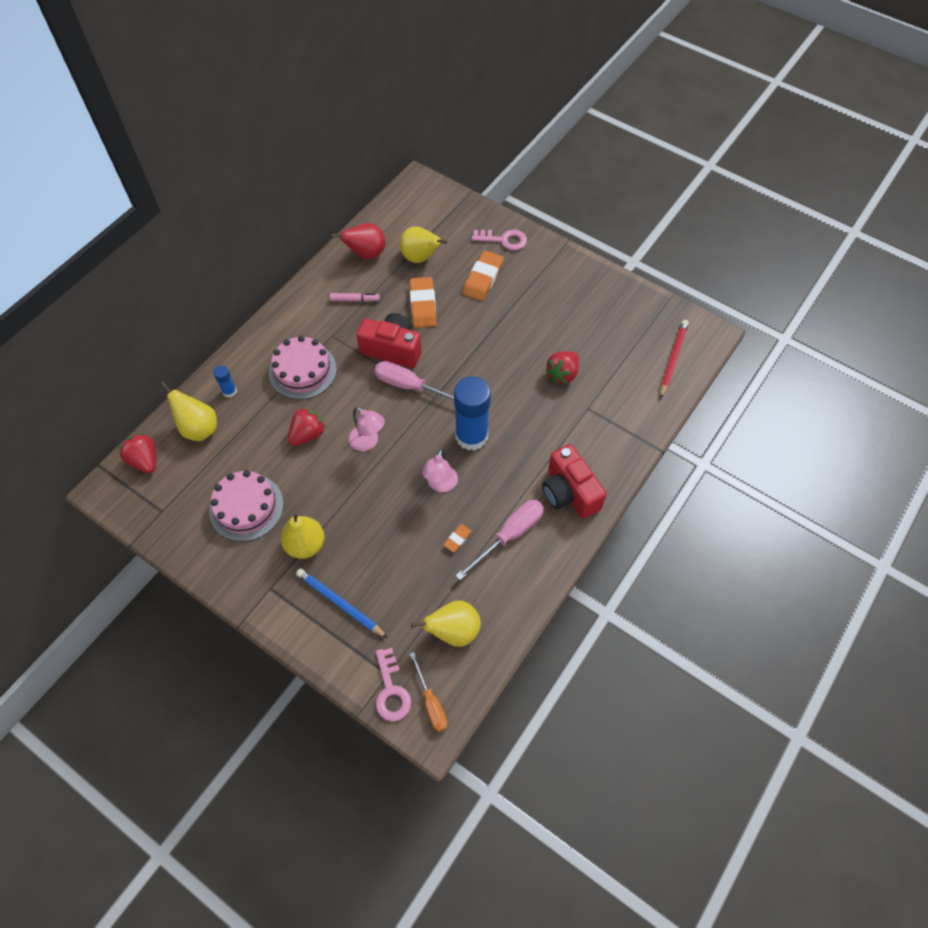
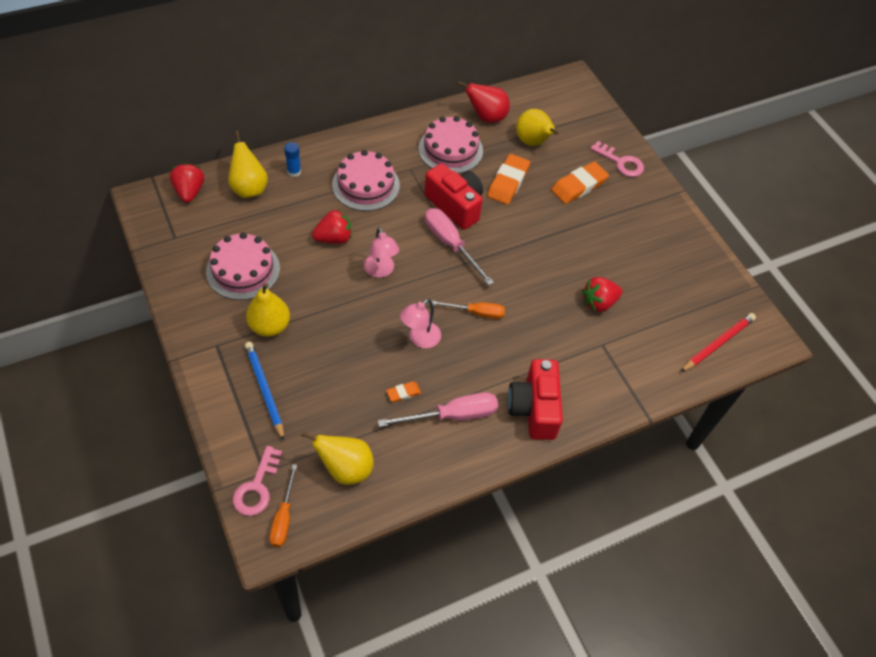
camera: 25 degrees right, 5 degrees down
(355, 300) = (450, 149): pink marker -> pink cake
(471, 436) = (476, 313): blue glue stick -> orange screwdriver

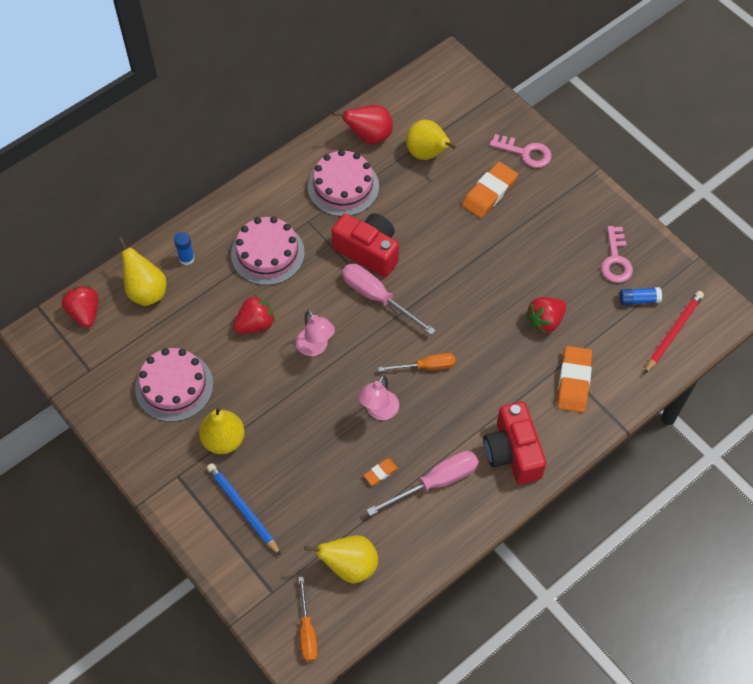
camera: 10 degrees left, 5 degrees up
(257, 487) = (271, 609): pink key -> pink key (616, 260)
(508, 182) = (415, 208): orange eraser -> orange eraser (573, 381)
(692, 307) = (639, 300): none -> blue glue stick

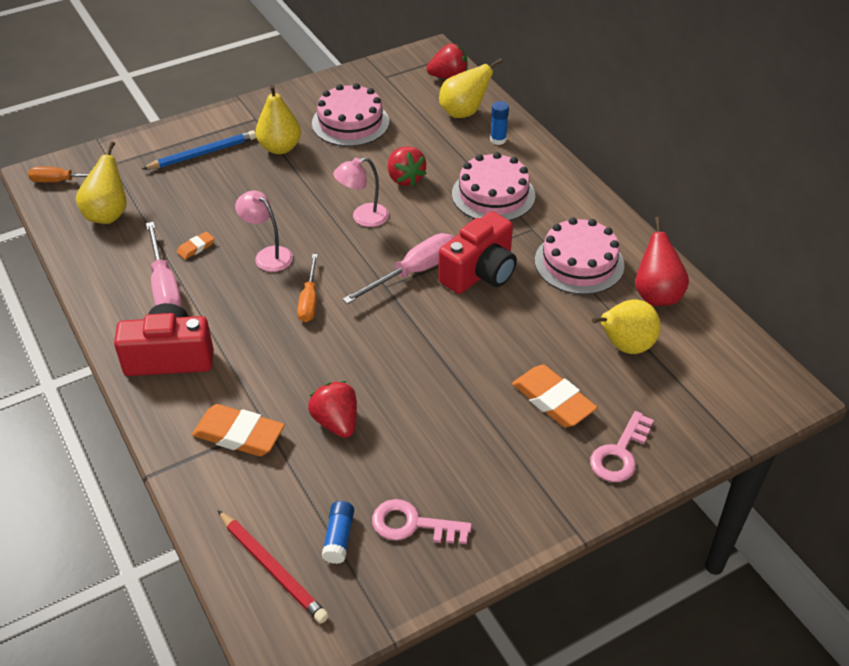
camera: 100 degrees right, 15 degrees down
(380, 473) = (196, 247): orange eraser -> orange eraser turned 75 degrees clockwise

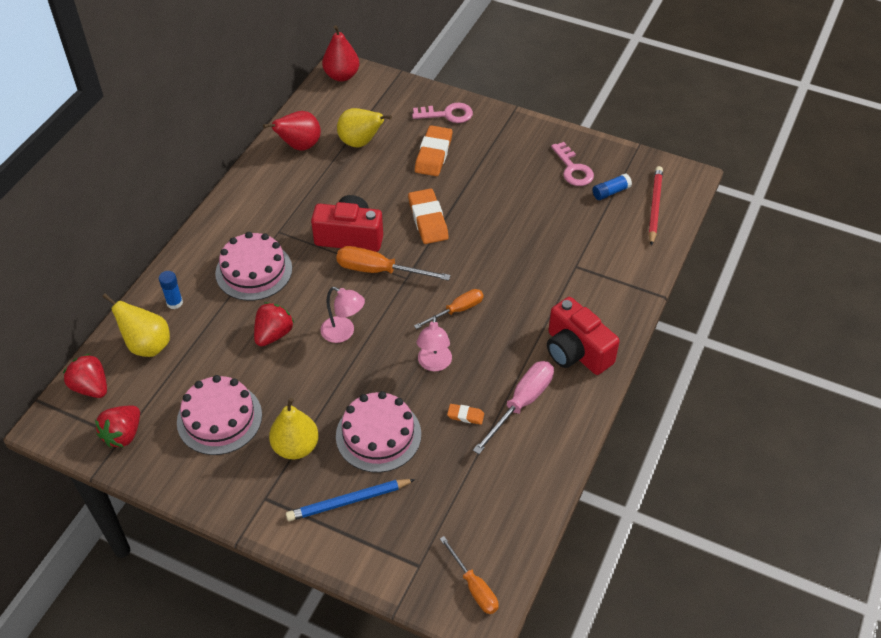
camera: 125 degrees left, 5 degrees up
(108, 214) = (482, 509): yellow pear -> none
(203, 153) = (348, 501): blue pencil -> blue pencil turned 45 degrees counterclockwise
(239, 434) = (594, 274): orange eraser -> orange eraser (428, 219)
(336, 422) = (541, 236): red strawberry -> red strawberry (123, 434)
(413, 272) = (379, 271): pink screwdriver -> orange screwdriver
(579, 263) = (297, 193): pink cake -> pink cake (378, 435)
(774, 388) = (341, 76): none -> red pear

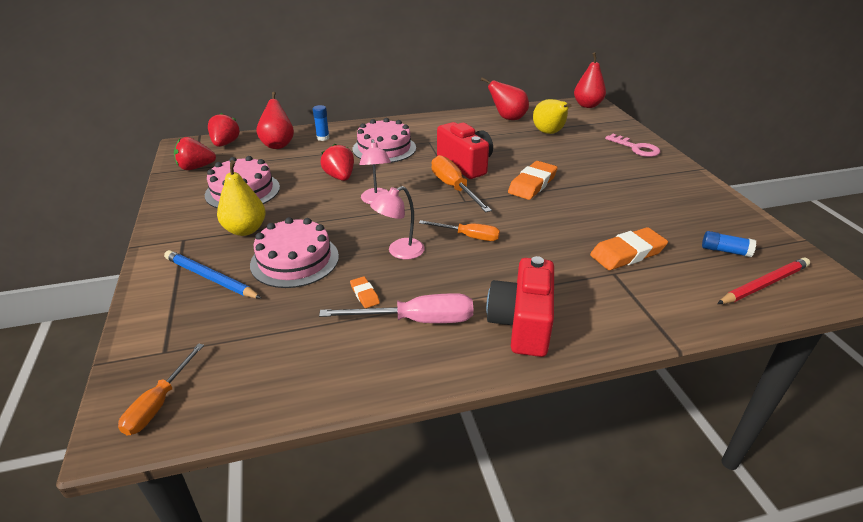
camera: 50 degrees right, 15 degrees down
(147, 345) = (278, 145): yellow pear -> red pear
(273, 334) = (340, 177): red strawberry -> red strawberry turned 105 degrees counterclockwise
(433, 154) = (592, 159): orange eraser -> orange eraser (627, 253)
(573, 169) = (705, 220): pink key -> none

